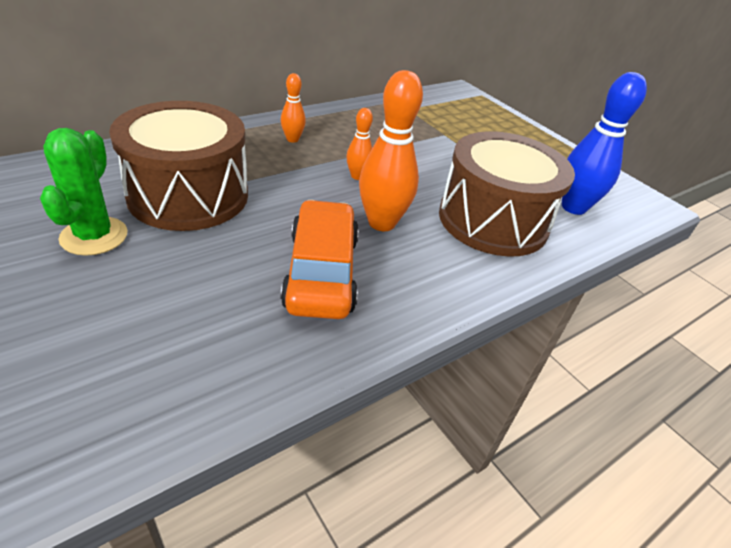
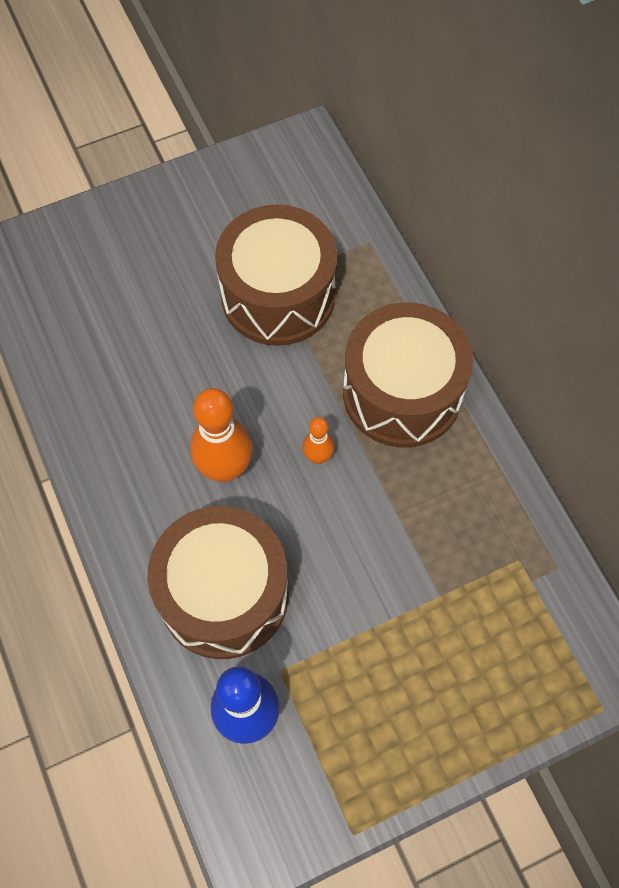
camera: 105 degrees right, 25 degrees up
(94, 236) = (217, 234): green cactus -> none
(292, 139) = (402, 392): orange bowling pin -> brown drum
(322, 272) = (153, 404): orange car -> none

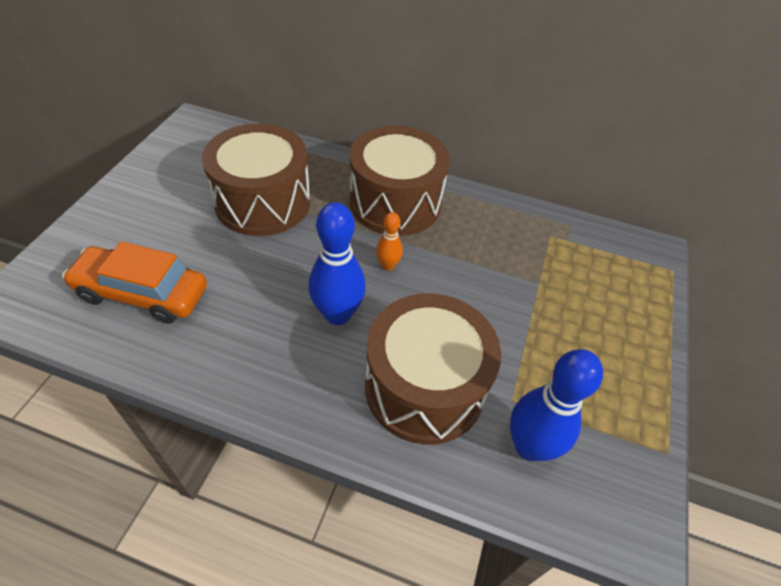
camera: 50 degrees left, 15 degrees down
(99, 320) = (142, 293): none -> orange car
(225, 468) = (337, 314): orange bowling pin -> blue bowling pin

